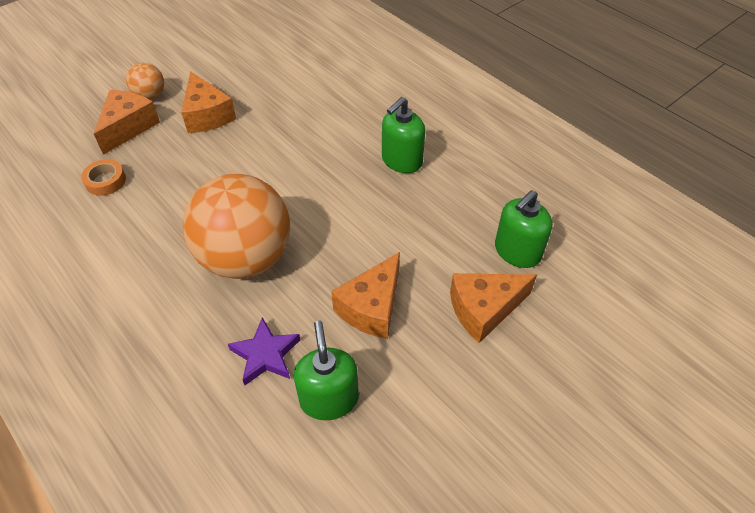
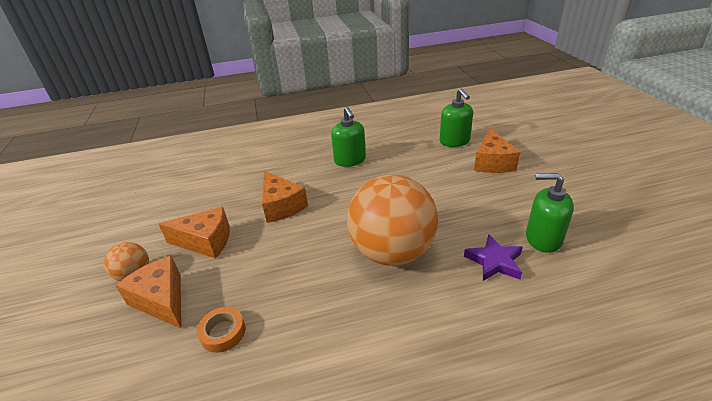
camera: 60 degrees left, 15 degrees down
(372, 307) = (472, 202): orange cheese -> orange cheese (281, 206)

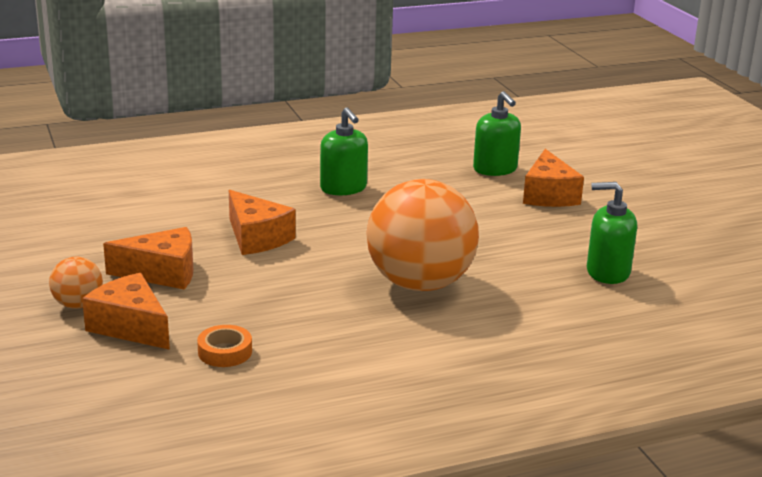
camera: 10 degrees left, 10 degrees down
(494, 261) = (547, 292): purple star -> none

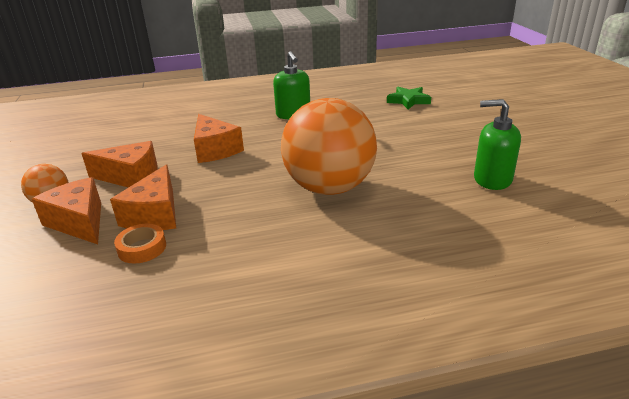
camera: 10 degrees right, 5 degrees up
(495, 169) = (408, 101): green soap dispenser -> green star
(548, 195) = (447, 118): orange cheese -> orange cheese (155, 215)

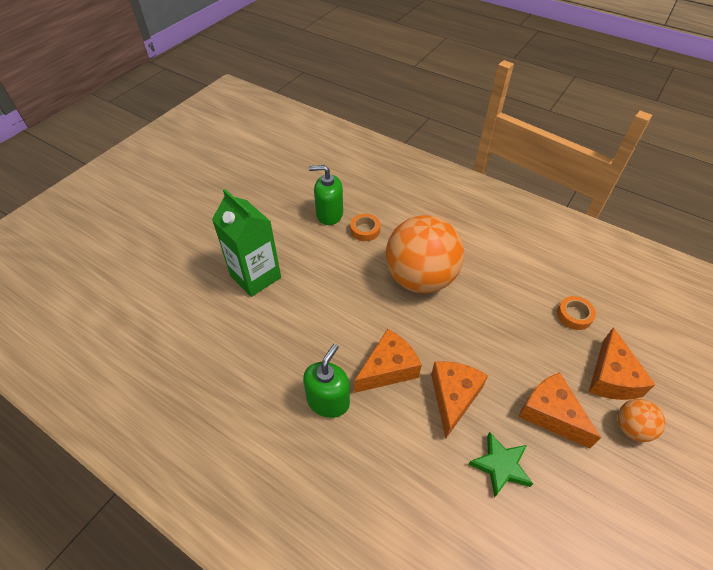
camera: 135 degrees left, 20 degrees up
(155, 215) = (552, 342): orange cheese -> orange cheese (388, 369)
(408, 101) = (216, 327): green star -> green star (500, 466)
(439, 188) = (365, 230): none -> orange tape
(442, 123) = (255, 276): none -> green carton
(492, 179) = (329, 214): green soap dispenser -> green soap dispenser turned 120 degrees clockwise

